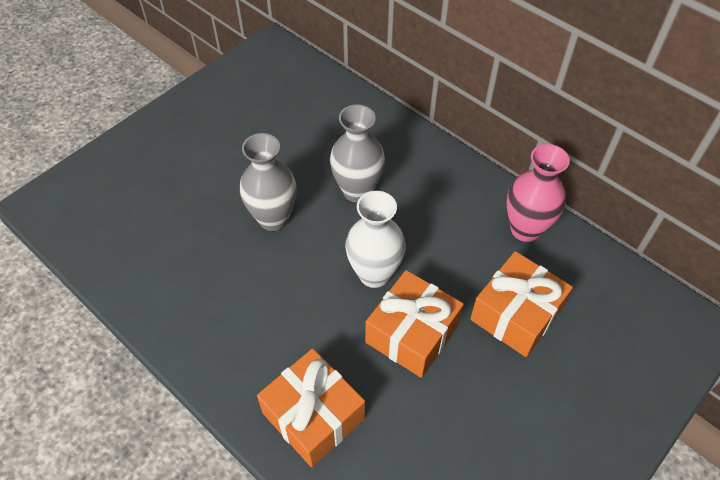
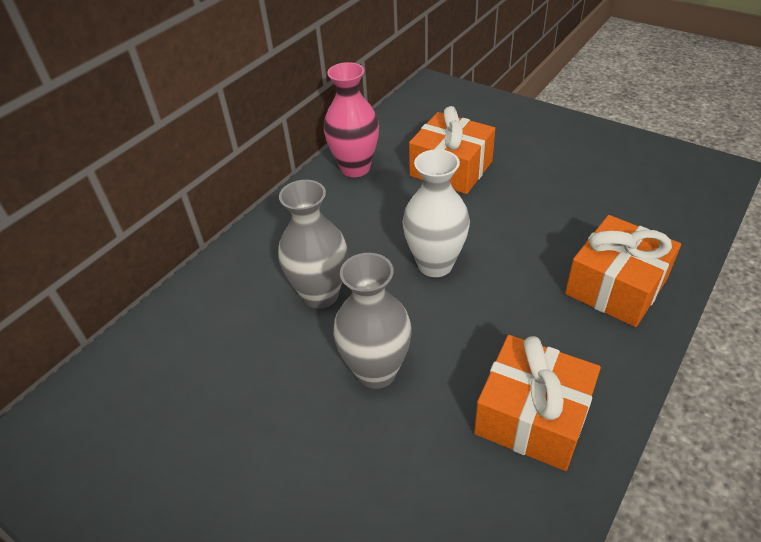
camera: 95 degrees left, 10 degrees down
(412, 333) = (496, 229): orange gift -> orange gift (532, 416)

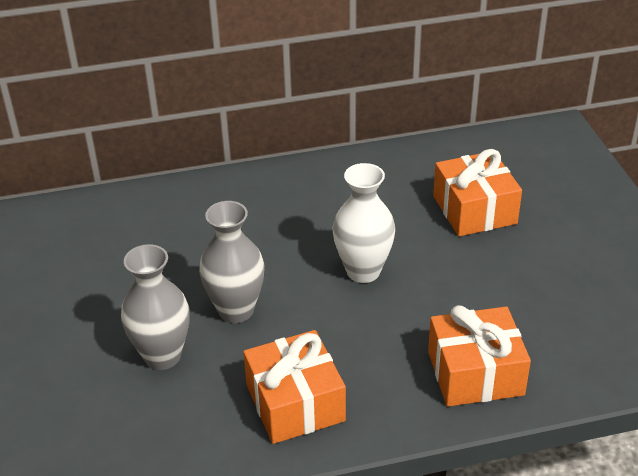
camera: 40 degrees right, 5 degrees down
(320, 295) = (261, 241): grey vase -> grey vase (162, 356)
(355, 168) = (399, 166): pink vase -> none

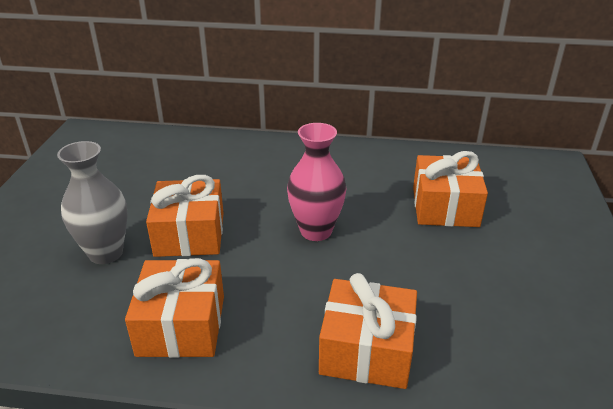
camera: 20 degrees right, 5 degrees down
(236, 310) = (189, 234): grey vase -> orange gift
(363, 271) = (316, 231): white vase -> pink vase

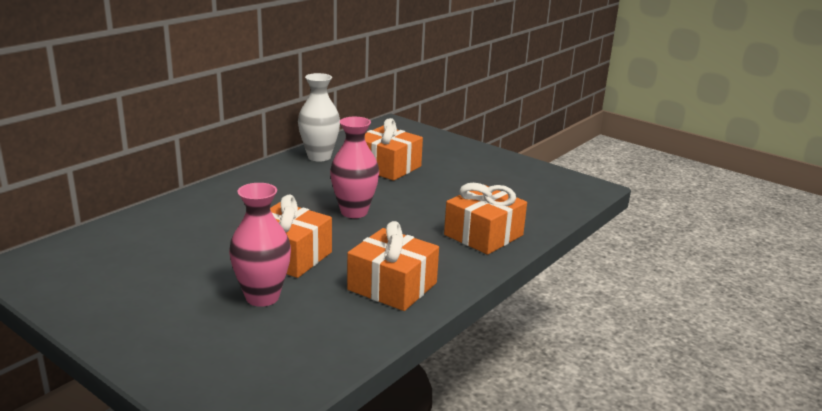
camera: 60 degrees left, 10 degrees down
(106, 253) = (262, 297): grey vase -> pink vase
(407, 160) = (319, 157): none -> white vase

